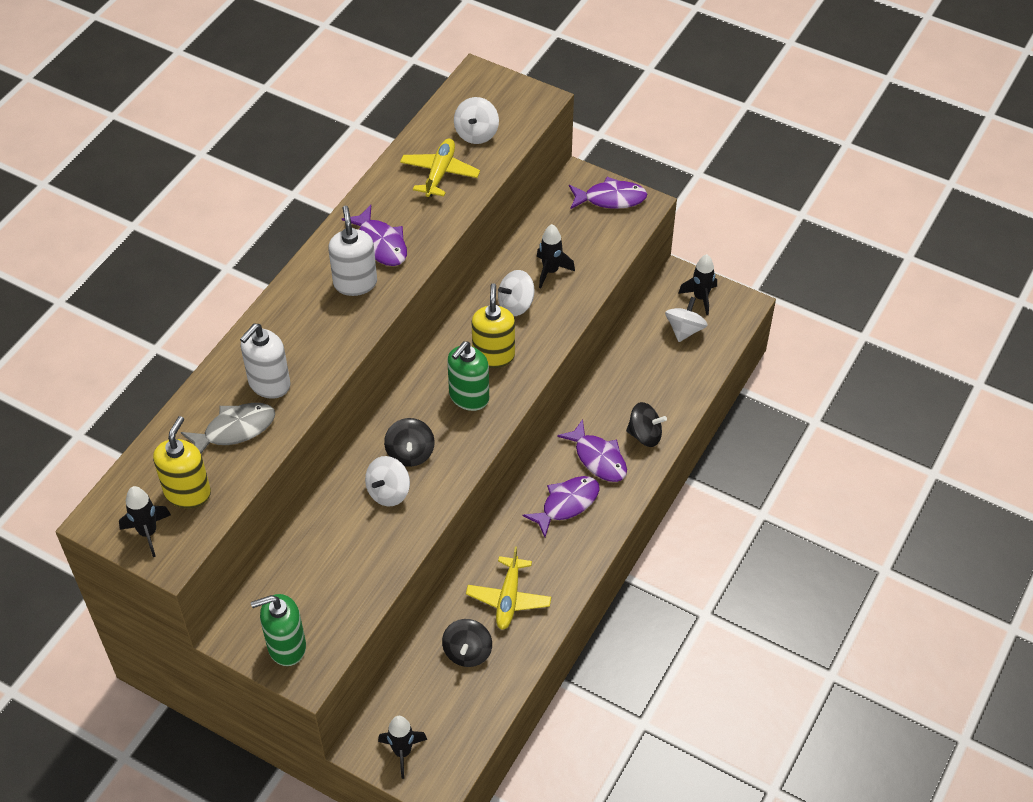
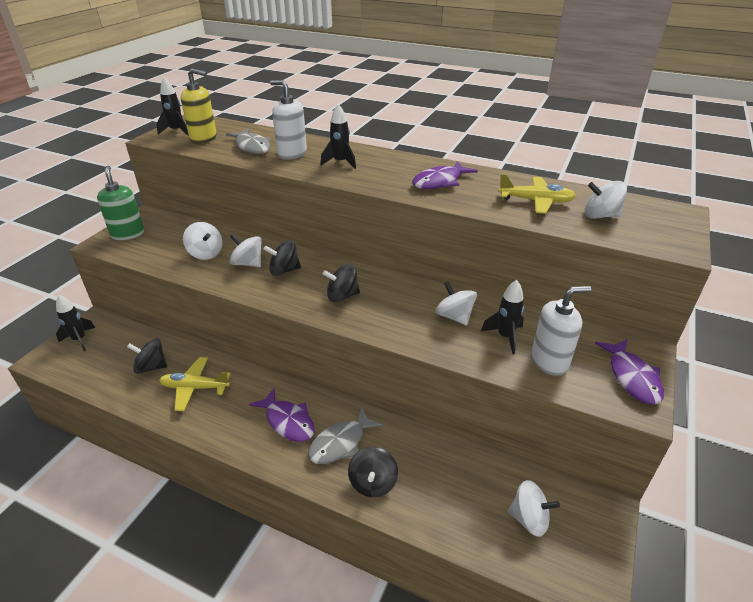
camera: 85 degrees right, 15 degrees down
(355, 283) = (394, 175): white soap dispenser -> white soap dispenser (549, 361)
(357, 541) = (206, 253): none -> white spinning top
(469, 397) = (342, 296): green soap dispenser -> black spinning top
(493, 355) = (390, 307): yellow soap dispenser -> none
(598, 458) = (341, 443): purple fish -> grey fish
(700, 298) = (586, 536): black rocket -> black rocket (340, 162)

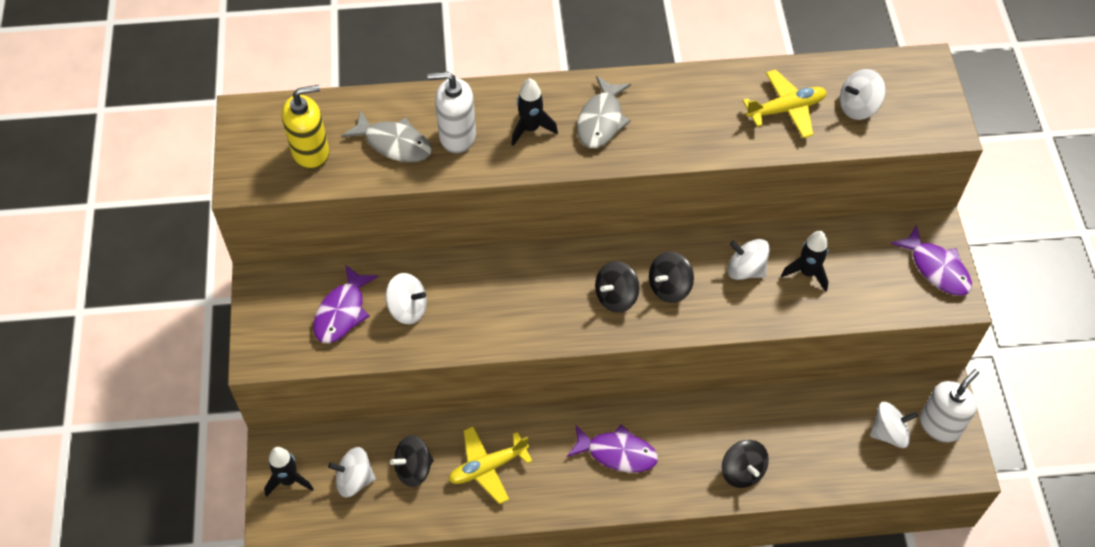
camera: 30 degrees left, 20 degrees up
(128, 234) = (275, 324): green soap dispenser -> none
(176, 131) = (255, 152): black rocket -> none
(248, 263) = (472, 300): white spinning top -> white spinning top (354, 480)
(284, 270) = (523, 291): black spinning top -> black spinning top (669, 287)
(341, 443) = (685, 448): grey fish -> grey fish (601, 120)
(440, 182) = (668, 117): purple fish -> purple fish (342, 312)
(549, 361) = (861, 284): white soap dispenser -> white soap dispenser (940, 425)

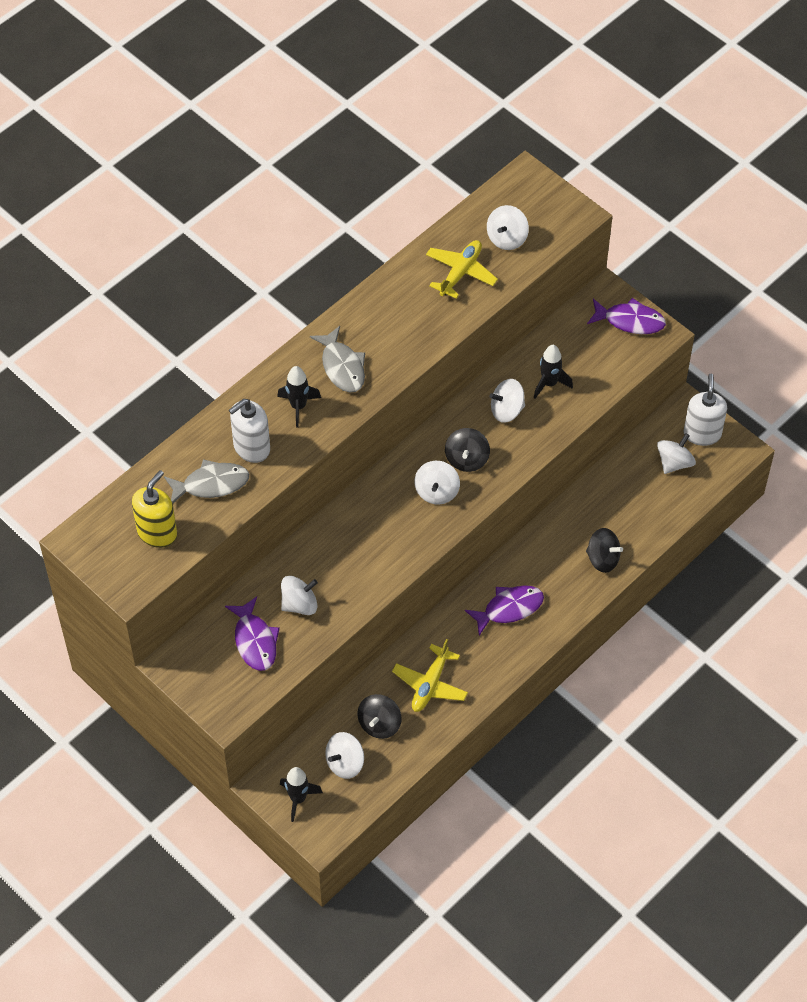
camera: 40 degrees left, 0 degrees up
(616, 297) = (437, 492): black spinning top -> white spinning top

